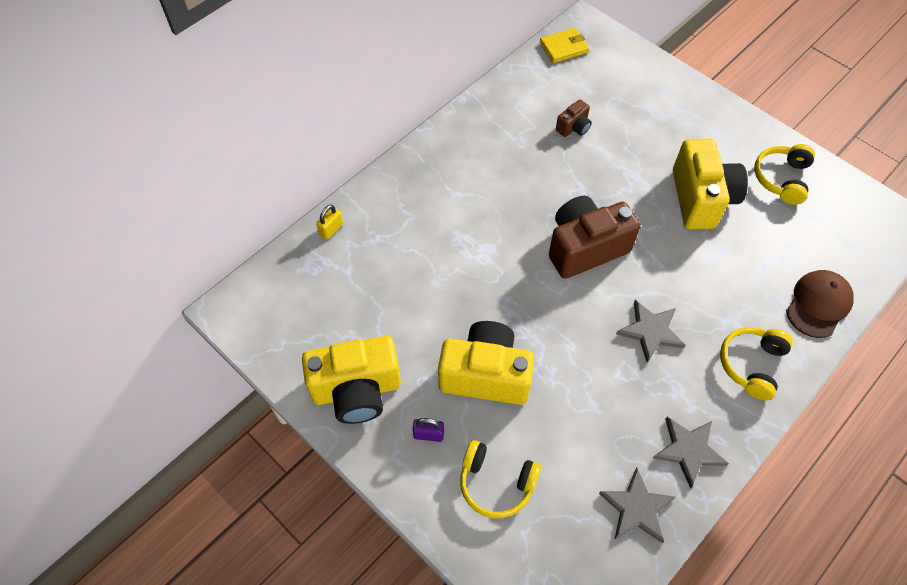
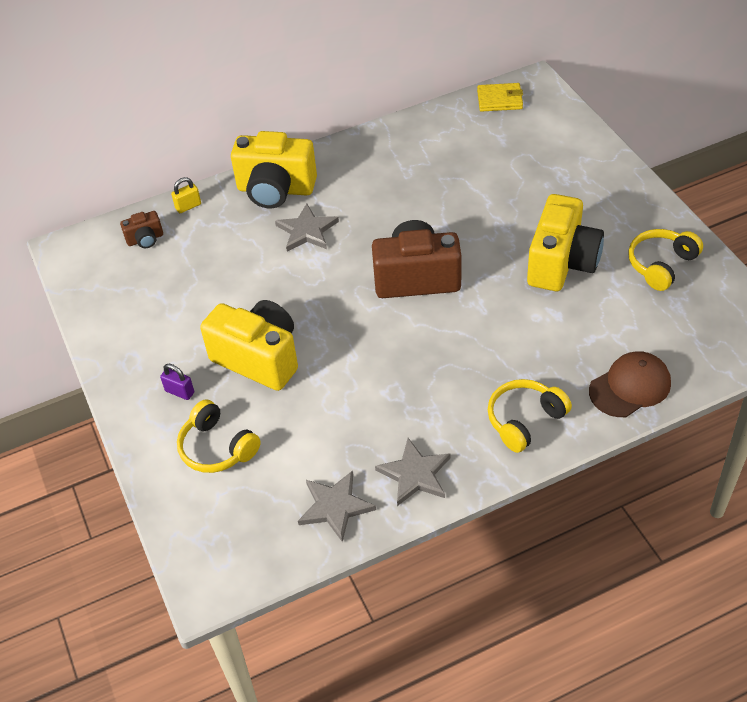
camera: 25 degrees right, 10 degrees down
(357, 390) = (137, 340): yellow camera -> yellow camera (275, 190)
(573, 127) = (467, 172): brown camera -> brown camera (145, 239)
(650, 331) = (439, 364): grey star -> grey star (307, 231)

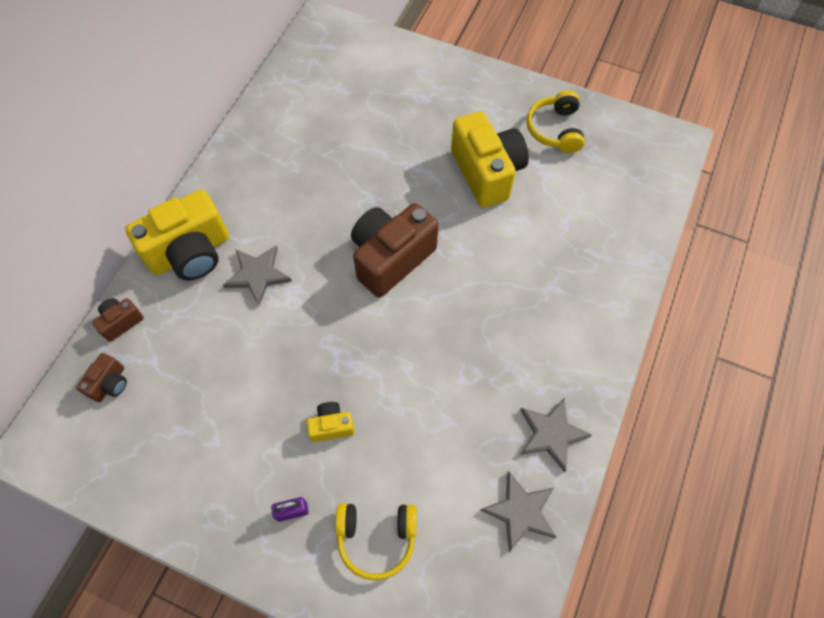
camera: 45 degrees left, 15 degrees up
(188, 206) = (121, 322): yellow padlock -> brown camera
(259, 358) = (331, 426): yellow camera -> yellow camera, size x0.47
(499, 100) = (307, 54): yellow wallet -> none
(524, 420) = (583, 326): yellow headphones -> none
(630, 387) = (625, 245): brown cap -> none

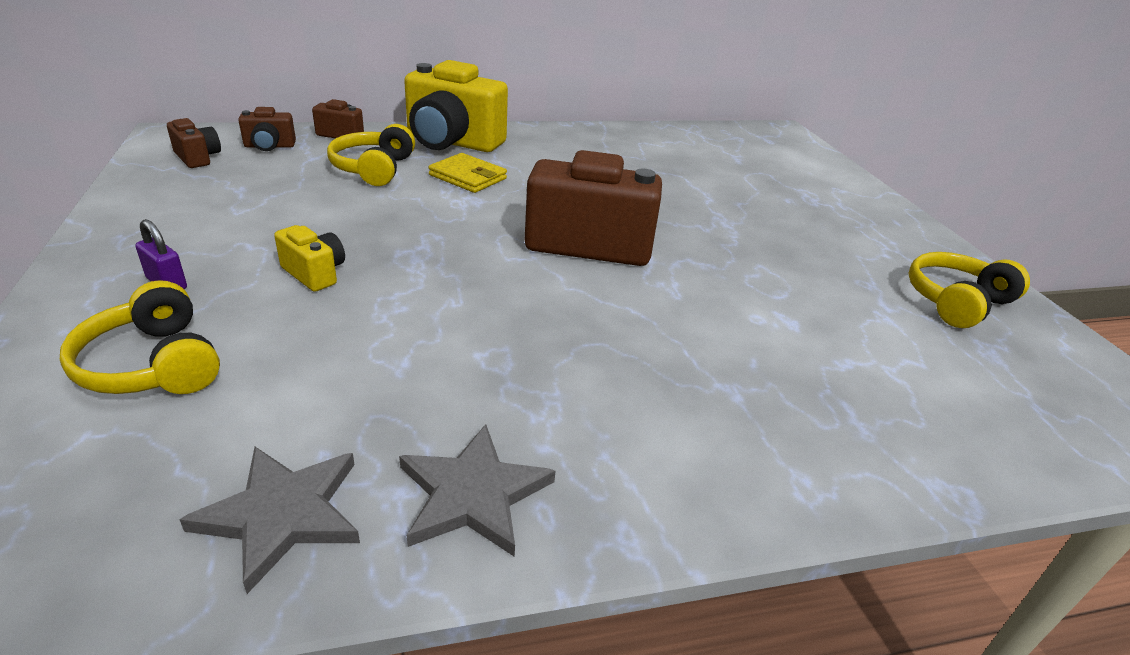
camera: 50 degrees right, 30 degrees down
(99, 442) = (198, 158): none -> brown camera
(203, 328) = (374, 169): none -> yellow headphones
(257, 275) = (468, 177): grey star -> yellow wallet
(487, 172) = (803, 270): yellow camera -> none

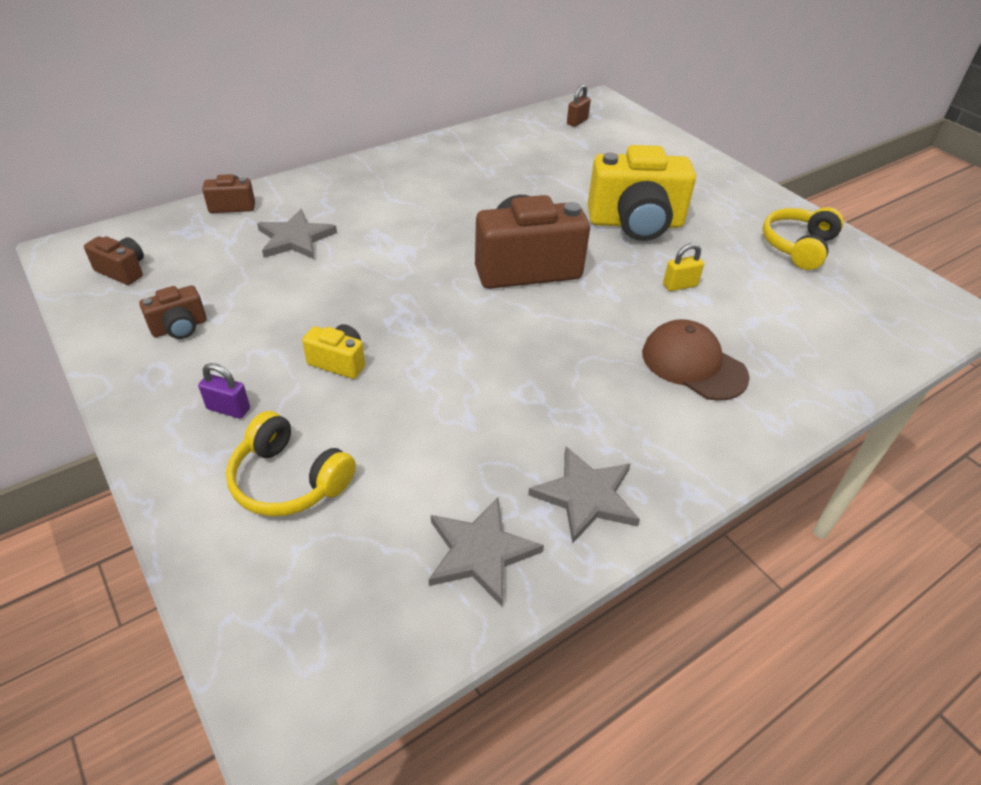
camera: 20 degrees left, 10 degrees up
(269, 146) = (177, 238): brown camera -> brown camera (180, 327)
(374, 169) = (295, 239): yellow headphones -> grey star
(452, 142) = (339, 189): yellow camera -> yellow camera (635, 223)
(468, 177) = (382, 225): yellow wallet -> none
(731, 387) = (693, 364): none -> brown cap
(743, 141) = (577, 122): none -> brown padlock
(767, 302) = (680, 285): none -> yellow padlock

